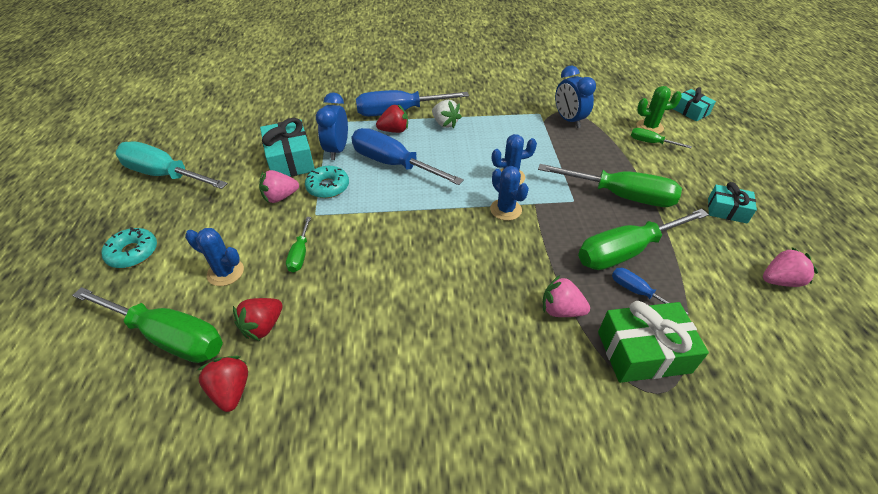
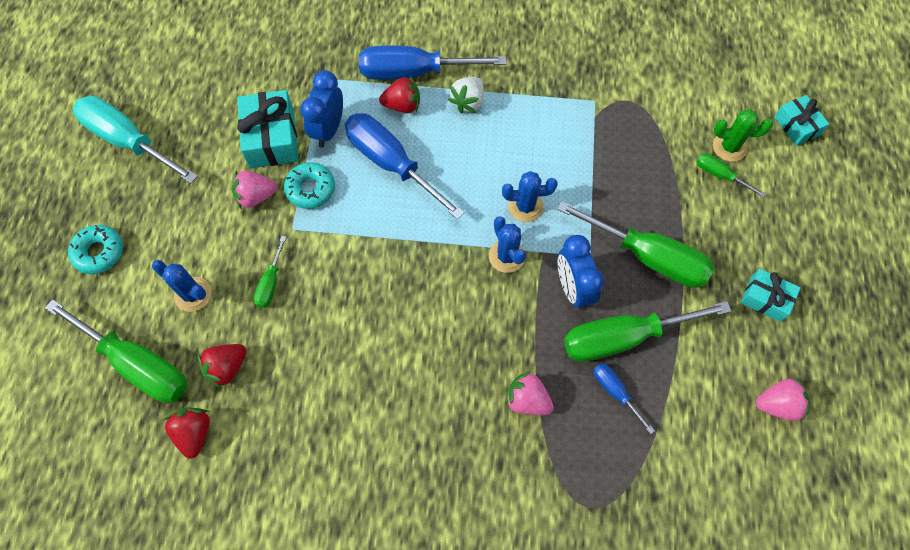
camera: 10 degrees right, 20 degrees up
(445, 123) = (468, 102): white strawberry -> white strawberry turned 60 degrees clockwise
(569, 120) = (628, 119): blue clock -> blue clock (573, 288)
(643, 352) = (593, 462): green gift -> none

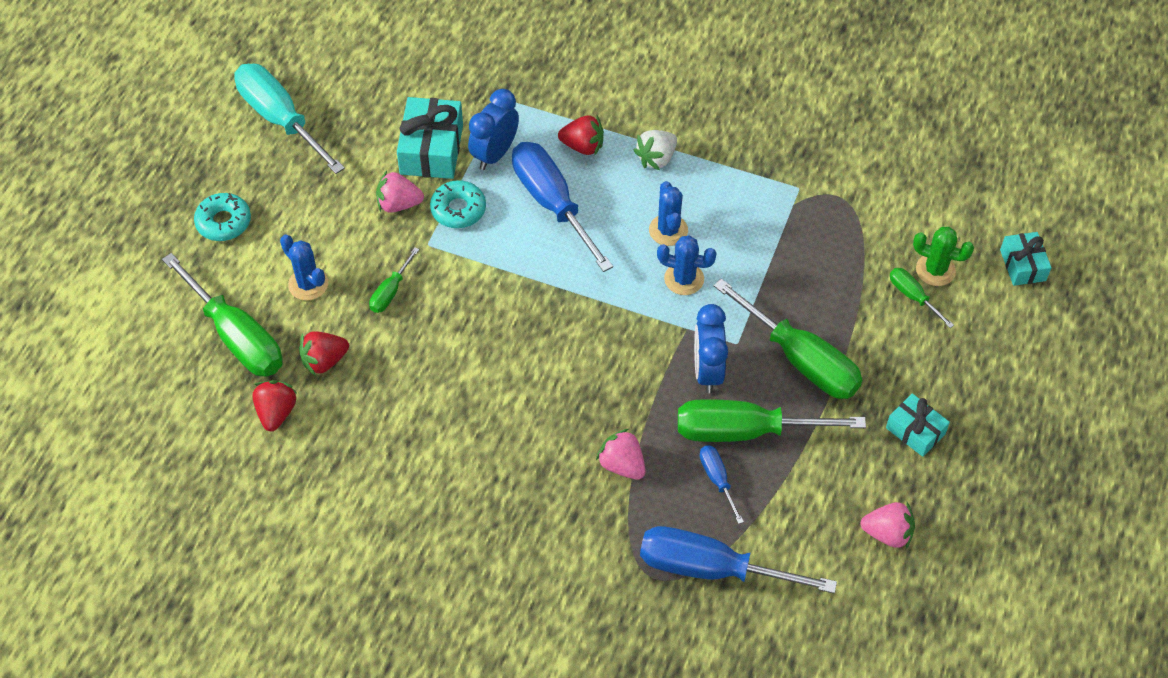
camera: 15 degrees right, 10 degrees down
(414, 72) = (606, 114): blue screwdriver -> blue screwdriver (711, 568)
(506, 256) = (646, 323): blue cactus -> blue cactus (668, 230)

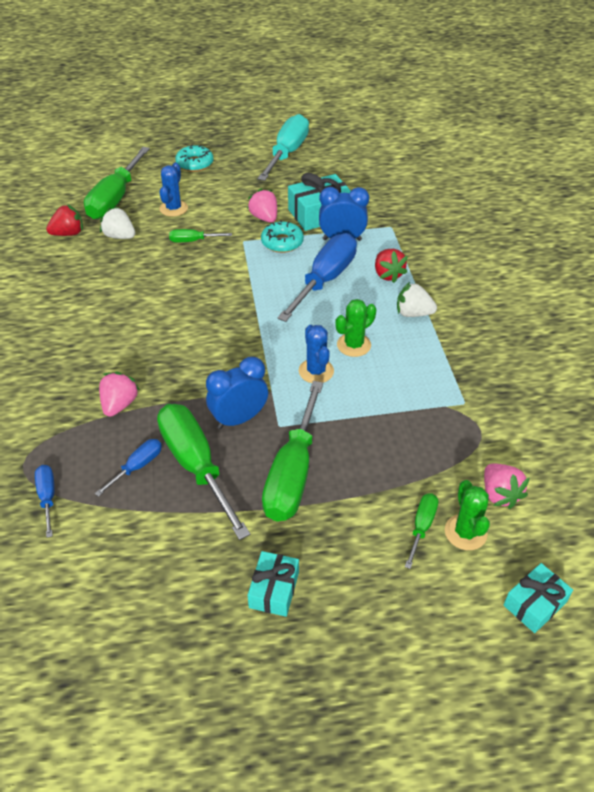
camera: 60 degrees right, 10 degrees down
(324, 361) = (120, 236): red strawberry -> white strawberry
(668, 230) = (354, 345): blue cactus -> green cactus
(711, 568) = (47, 497): blue screwdriver -> blue screwdriver, size x0.47
(887, 533) = (146, 613): pink strawberry -> pink strawberry (499, 494)

